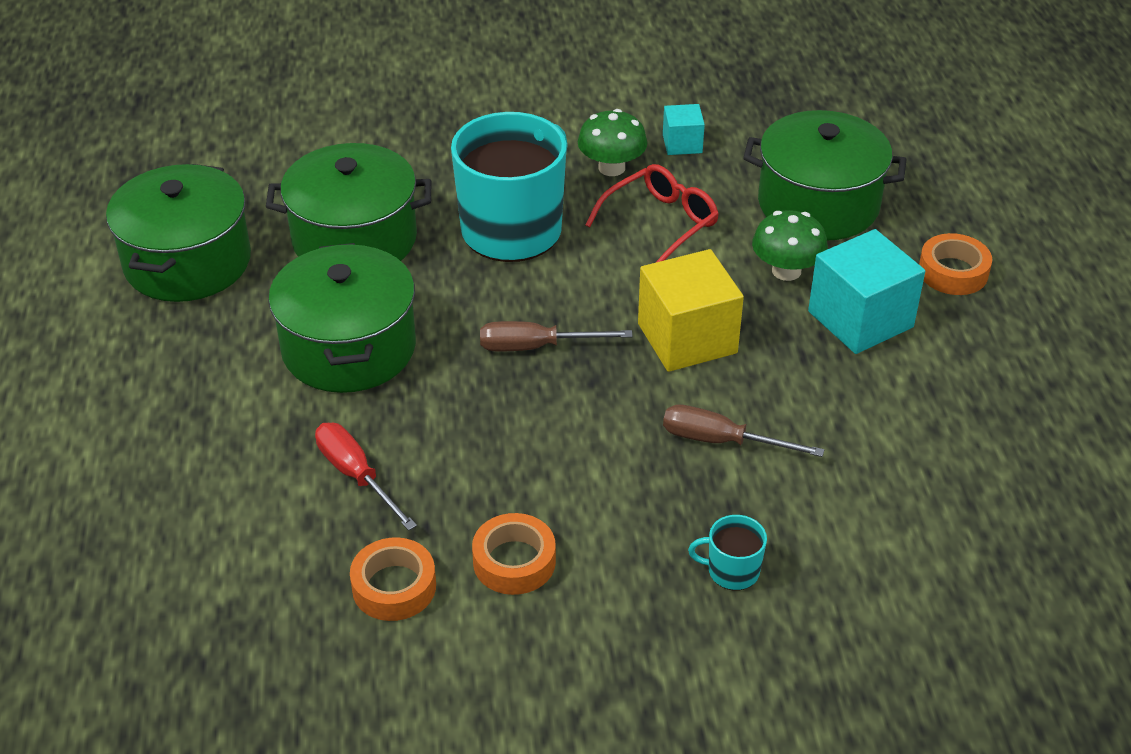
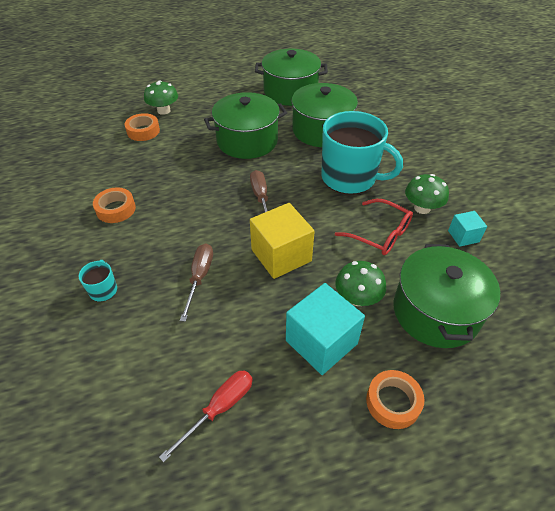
camera: 80 degrees right, 5 degrees up
(163, 481) = (164, 110): none -> green mushroom
(356, 475) = (168, 156): red screwdriver -> red screwdriver (219, 408)
(394, 587) = (104, 176): orange tape -> orange tape (143, 131)

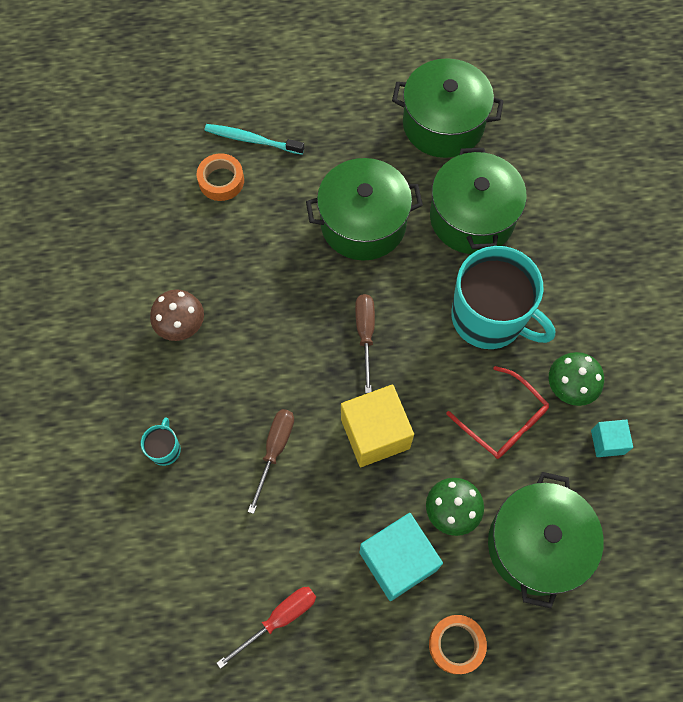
camera: 10 degrees right, 20 degrees up
(116, 209) = (181, 325): orange tape -> brown mushroom
(164, 110) = (252, 140): green mushroom -> turquoise toothbrush

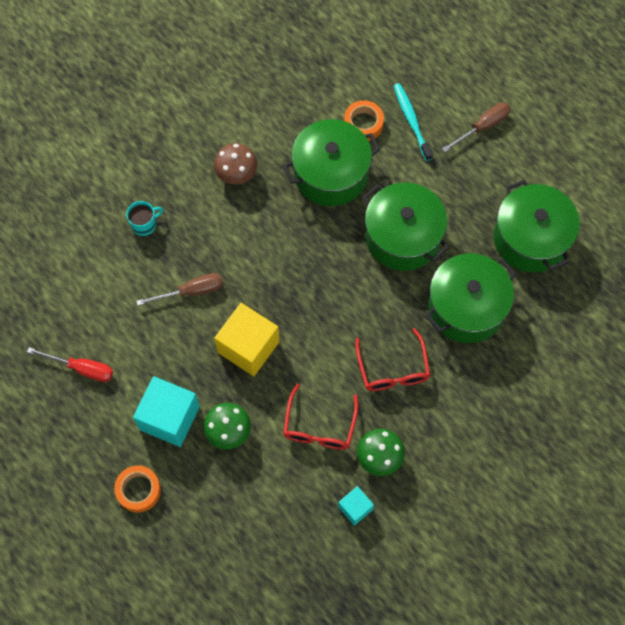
camera: 55 degrees right, 0 degrees up
(365, 334) = (317, 294): brown screwdriver -> brown screwdriver (483, 127)
(489, 318) = (393, 369): turquoise mug -> red glasses
(536, 545) = (243, 502): green pot -> green pot (331, 174)

